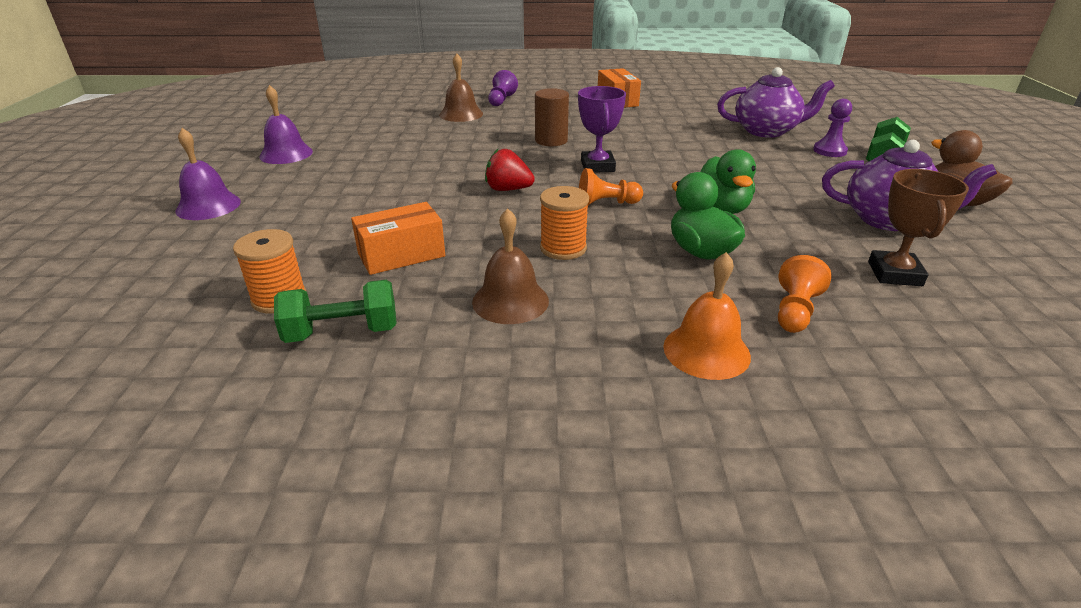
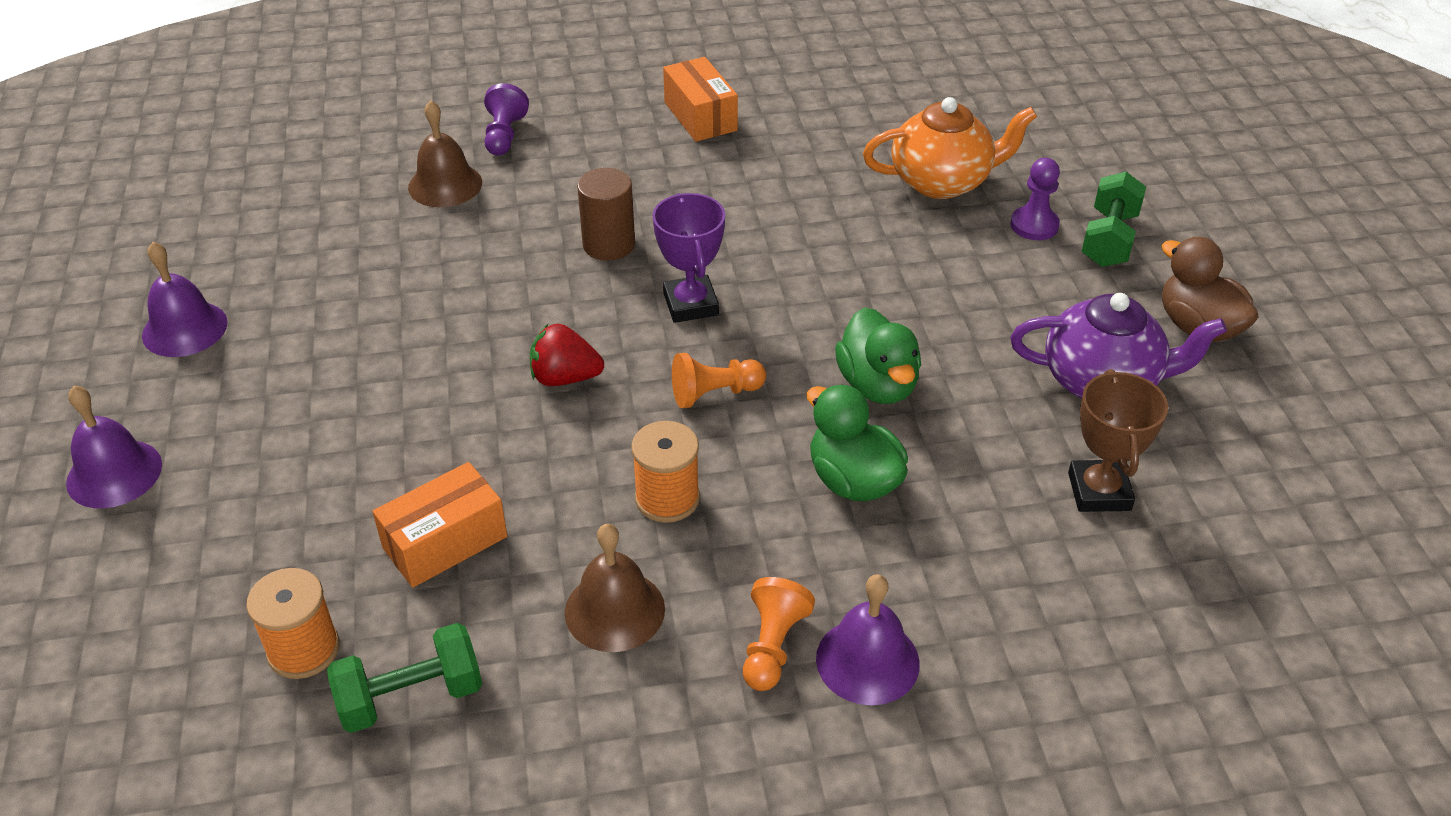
camera: 10 degrees left, 10 degrees up
(706, 351) = (867, 660): orange bell -> purple bell
(767, 131) = (942, 181): purple teapot -> orange teapot
(794, 311) = (972, 577): orange pawn -> orange pawn (772, 646)

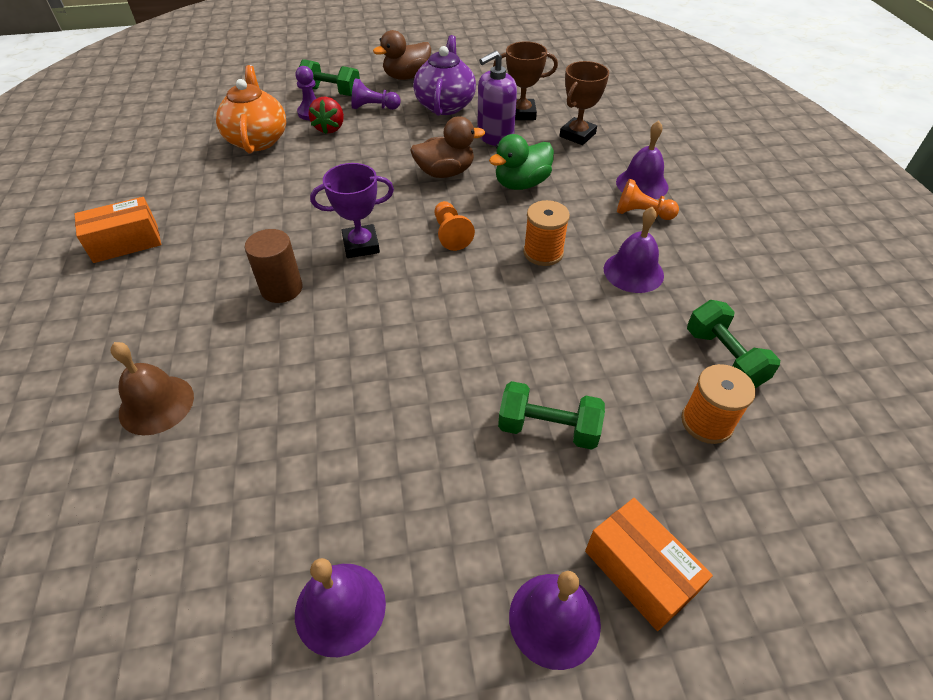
camera: 90 degrees left, 5 degrees up
(337, 483) = (548, 428): none -> green dumbbell
(445, 542) = (596, 355): orange box -> orange box (639, 572)
(504, 135) = (91, 366): purple pawn -> purple pawn (374, 107)
(565, 378) = (433, 304): red strawberry -> red strawberry (330, 128)
(614, 610) = (633, 272): brown bell -> purple bell
(877, 385) = (445, 172): green duck -> brown duck
(1002, 449) = (495, 137): none -> purple soap dispenser
(1033, 575) = (577, 135): none -> brown trophy

